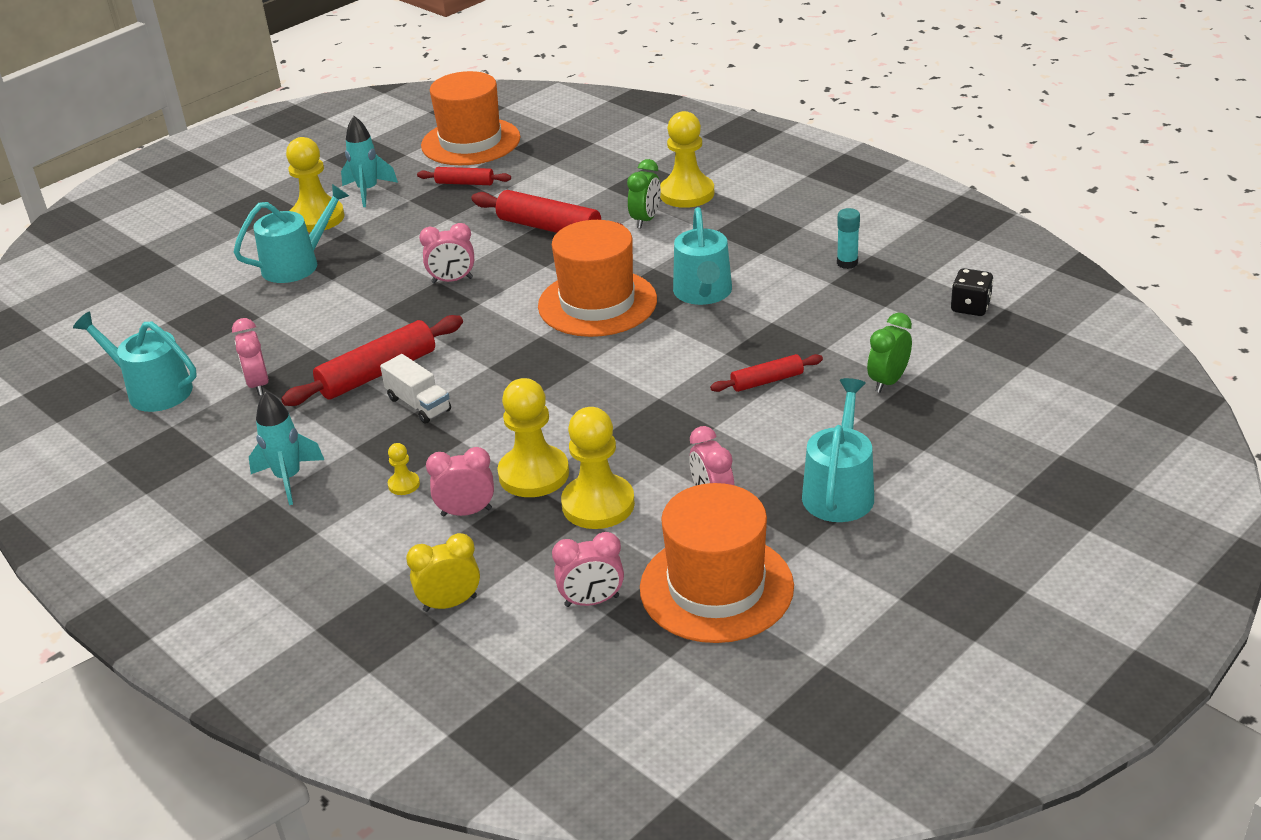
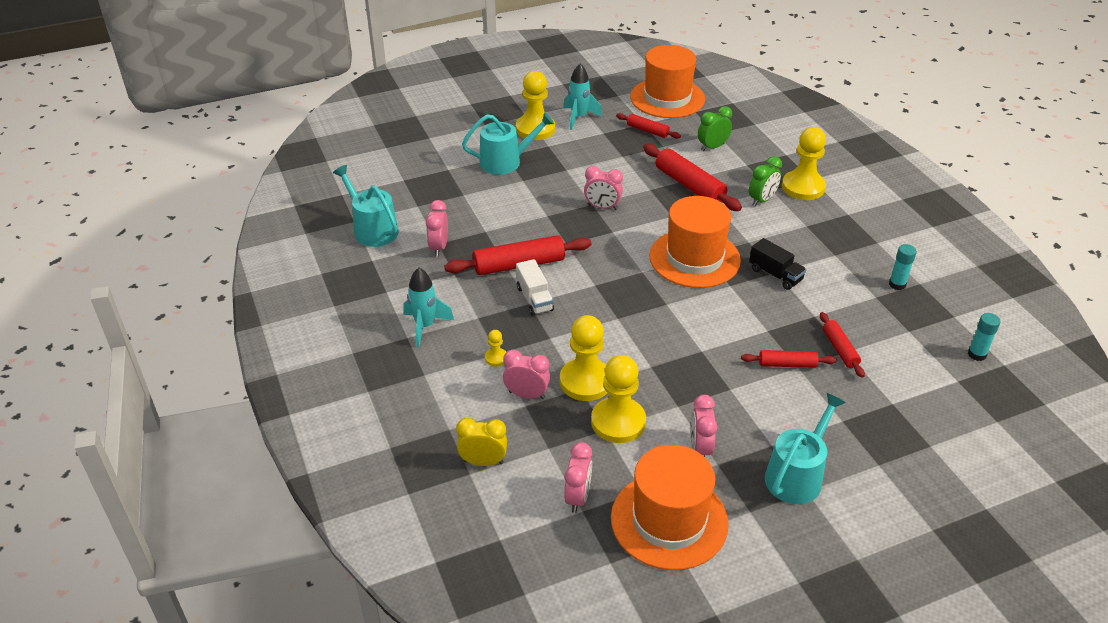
camera: 20 degrees right, 5 degrees up
(592, 601) = (577, 497): pink clock -> pink clock turned 90 degrees counterclockwise
(703, 293) = (775, 275): turquoise watering can -> black truck
(818, 347) = (840, 349): none -> red rolling pin
(888, 382) = (879, 397): green clock -> green clock (712, 147)
(970, 307) = (977, 354): black dice -> turquoise glue stick

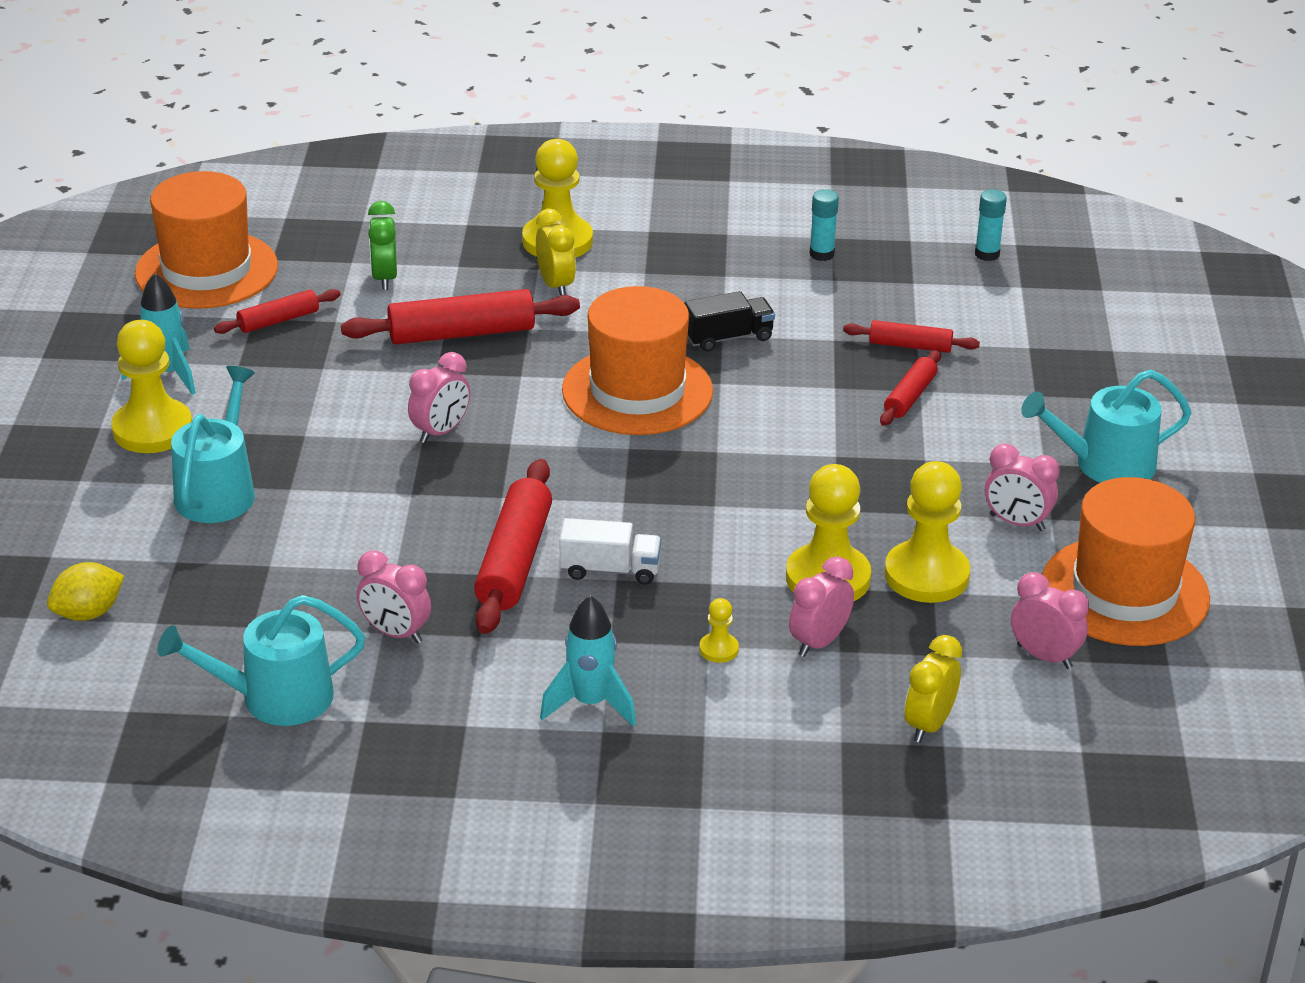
camera: 65 degrees left, 5 degrees down
(398, 161) = (88, 613): none -> yellow lemon
(762, 200) = (556, 285): green clock -> yellow clock
(797, 476) = (1105, 464): turquoise watering can -> turquoise watering can turned 75 degrees counterclockwise

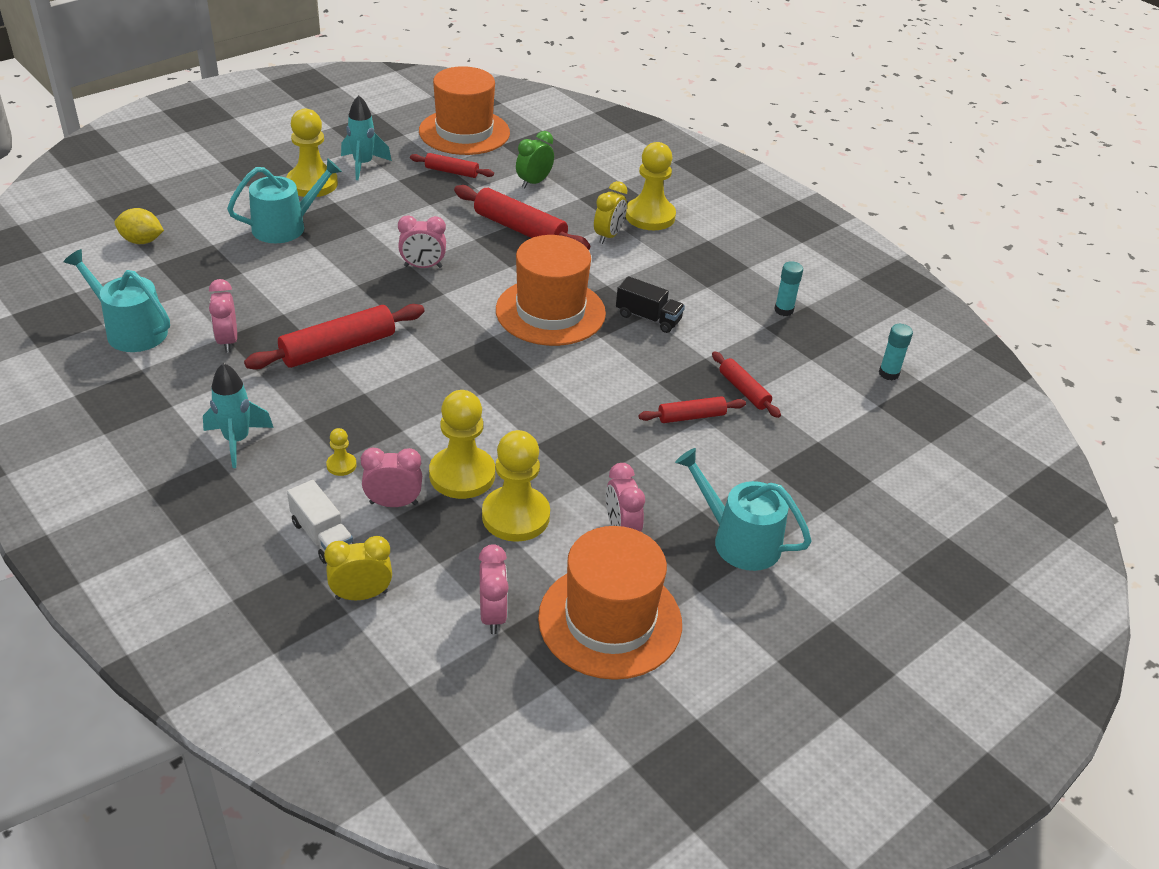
camera: 45 degrees right, 5 degrees up
(610, 570) = (370, 386): white truck -> white truck (322, 536)

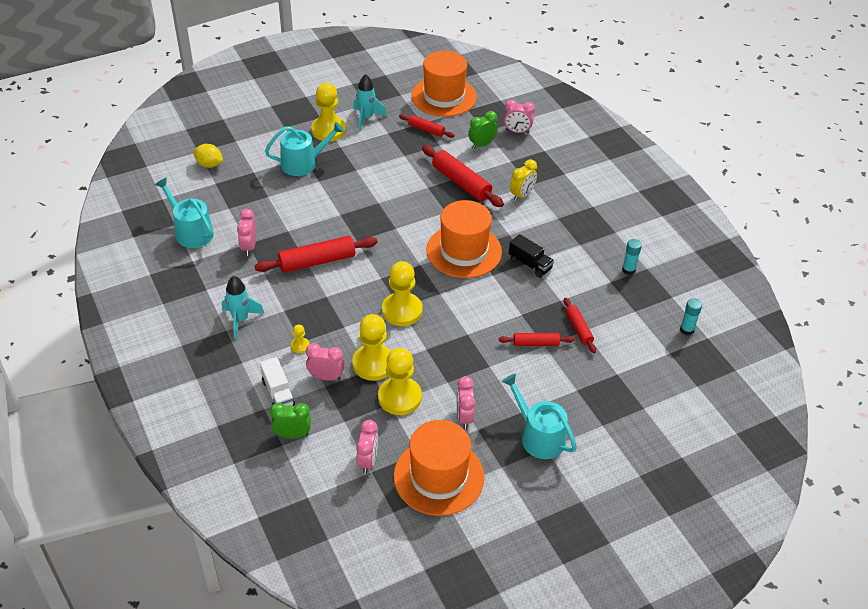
camera: 15 degrees right, 5 degrees up
(361, 595) = (292, 435): yellow clock -> green clock
(423, 266) = (387, 205): pink clock -> pink clock (517, 131)
(650, 216) = (557, 182): yellow pawn -> yellow pawn (402, 311)

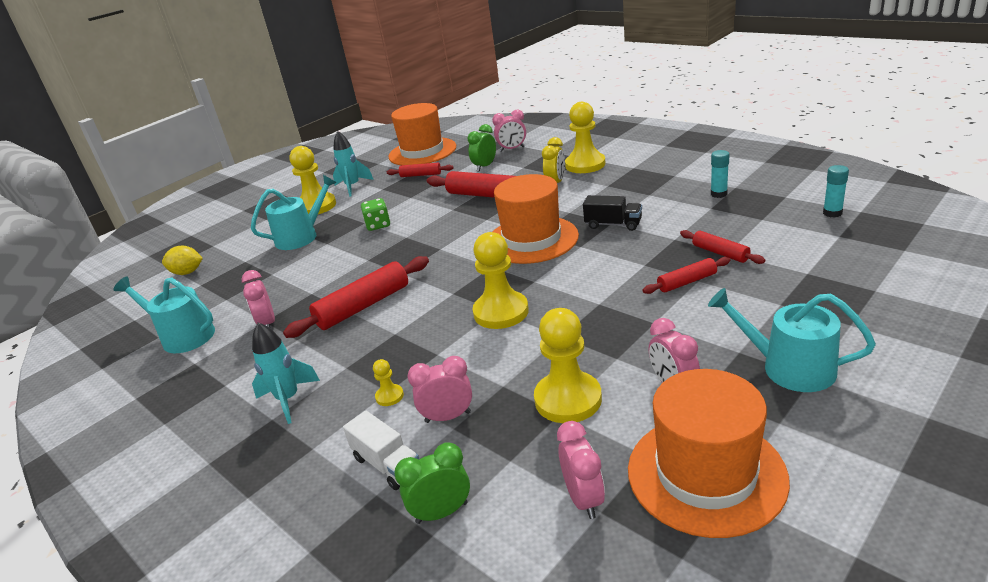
camera: 15 degrees left, 15 degrees down
(364, 178) = (378, 225): none -> green dice
(373, 364) = (504, 377): yellow pawn -> yellow pawn (585, 165)

